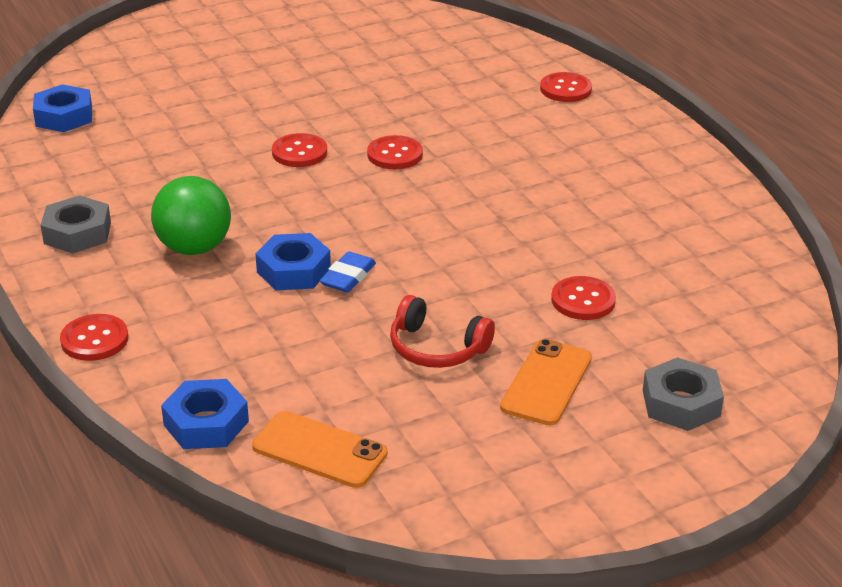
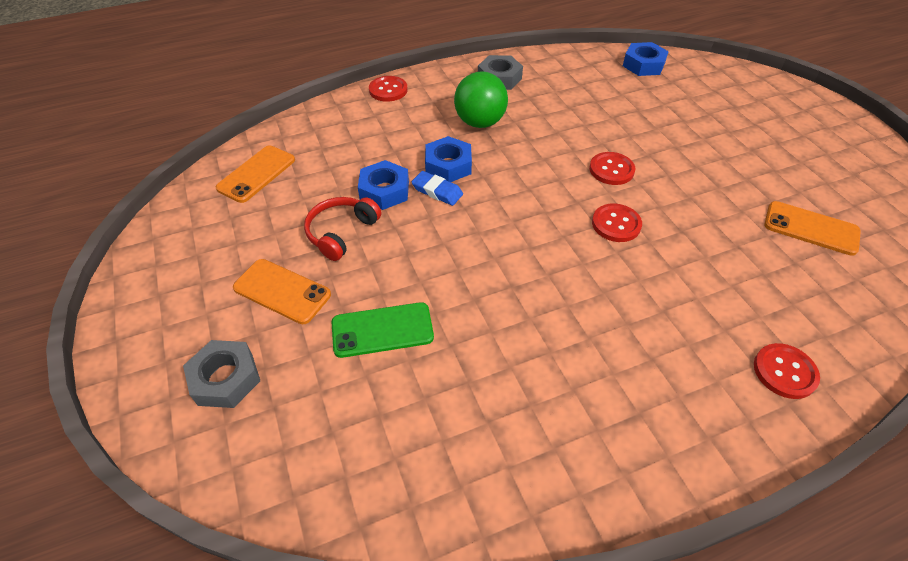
camera: 95 degrees right, 15 degrees up
(206, 423) = (299, 131): blue nut -> blue nut (384, 191)
(387, 53) = (811, 228): none -> orange phone
(583, 300) = (382, 330): red button -> green phone

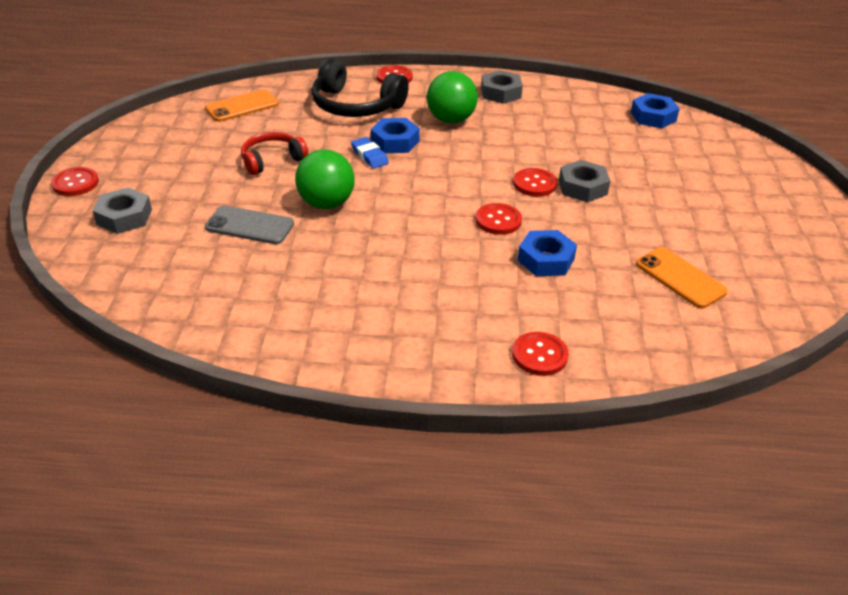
camera: 25 degrees right, 10 degrees down
(126, 353) = (75, 183): none -> red button
(282, 291) = (200, 182): orange phone -> none
(376, 135) = (355, 106): none -> black headphones
(382, 330) = (249, 226): green phone -> grey phone
(384, 191) = (328, 144): blue nut -> blue nut (546, 259)
(440, 267) = (326, 203): none -> green ball
(653, 159) = (582, 187): none -> grey nut

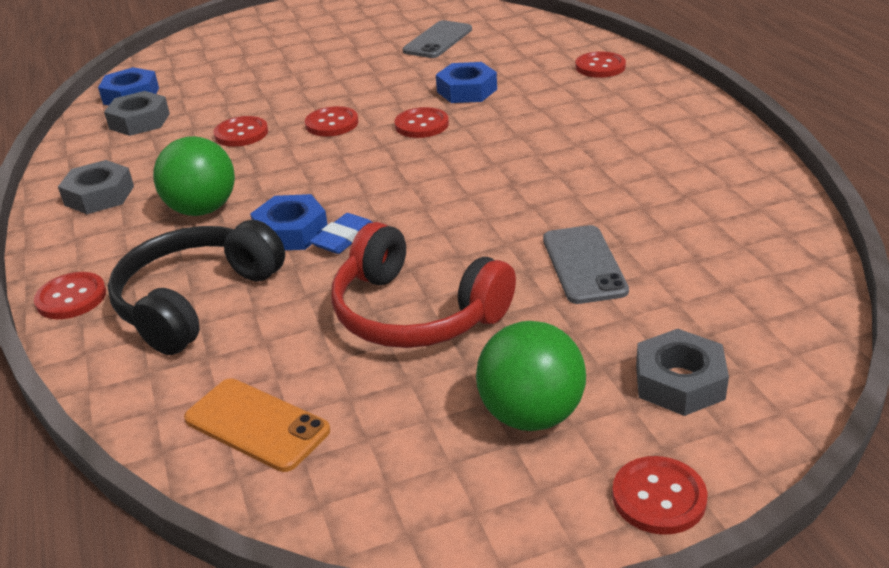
camera: 110 degrees left, 5 degrees down
(272, 160) = (415, 313): red headphones -> red headphones, size x1.60
(326, 203) = (483, 229): green ball -> green ball (531, 415)
(355, 106) = (195, 300): black headphones -> black headphones turned 150 degrees counterclockwise
(549, 147) = (241, 133): none -> red button
(582, 187) = (319, 100): grey nut -> grey nut (139, 121)
(680, 278) = (438, 40): orange phone -> grey phone

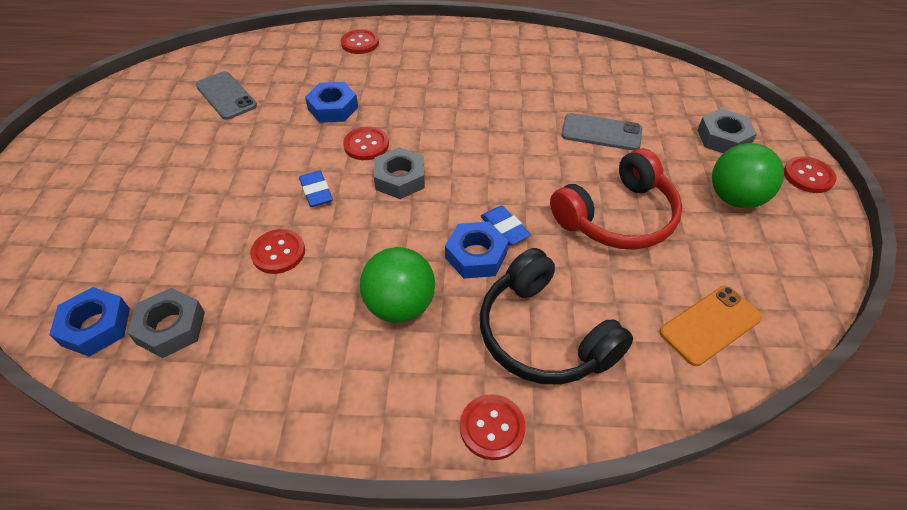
camera: 70 degrees left, 15 degrees up
(99, 195) = (311, 384): grey nut -> grey nut (400, 179)
(332, 123) = (316, 191): red button -> blue eraser

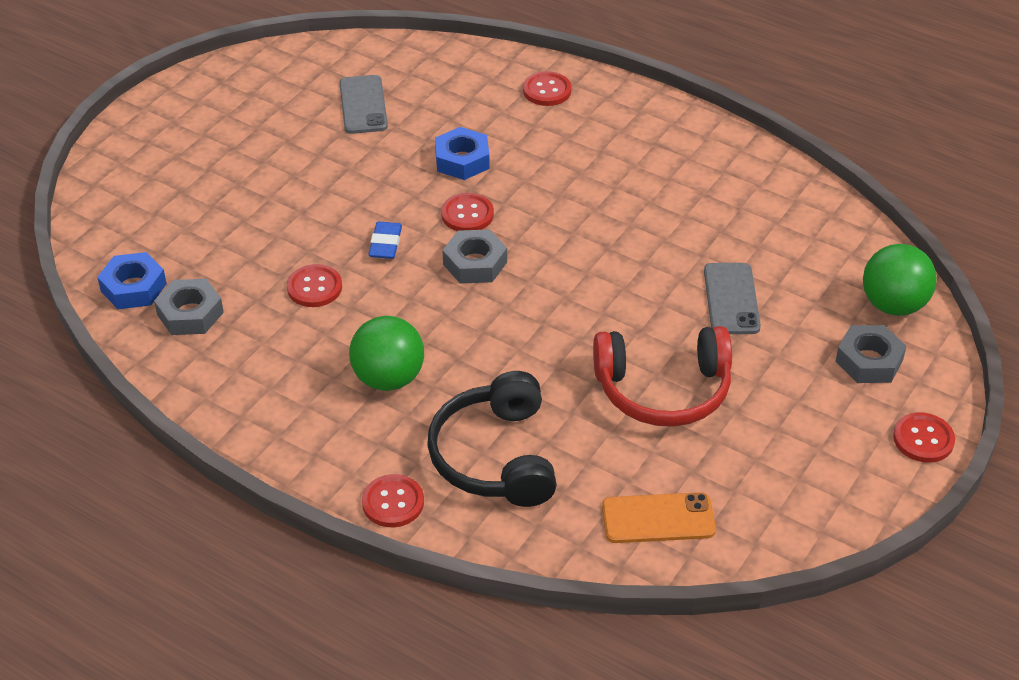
camera: 30 degrees right, 5 degrees down
(476, 255) = (490, 365): blue nut -> none
(504, 228) = (539, 353): blue eraser -> none
(601, 132) = (731, 299): grey phone -> grey phone turned 45 degrees clockwise
(735, 198) = (810, 425): green ball -> green ball (893, 305)

